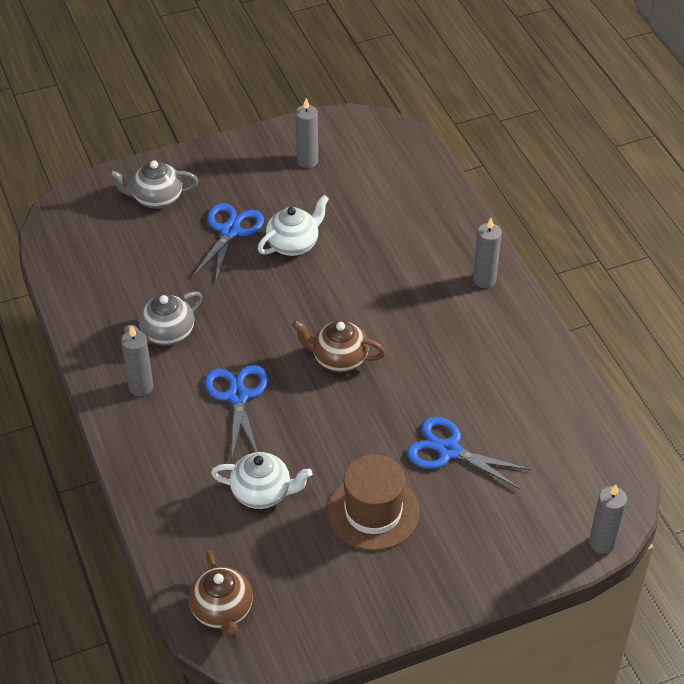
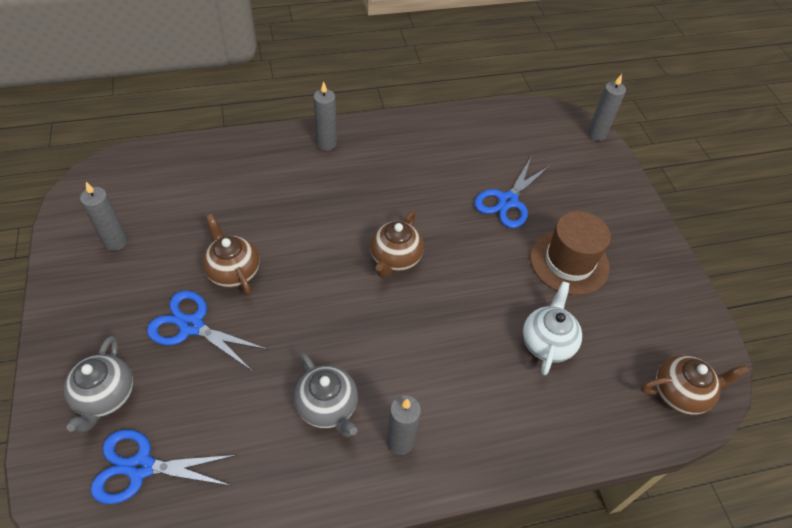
camera: 85 degrees left, 5 degrees up
(238, 396) = (427, 348): blue scissors -> blue scissors (141, 467)
(293, 244) = (233, 271): white teapot -> brown teapot

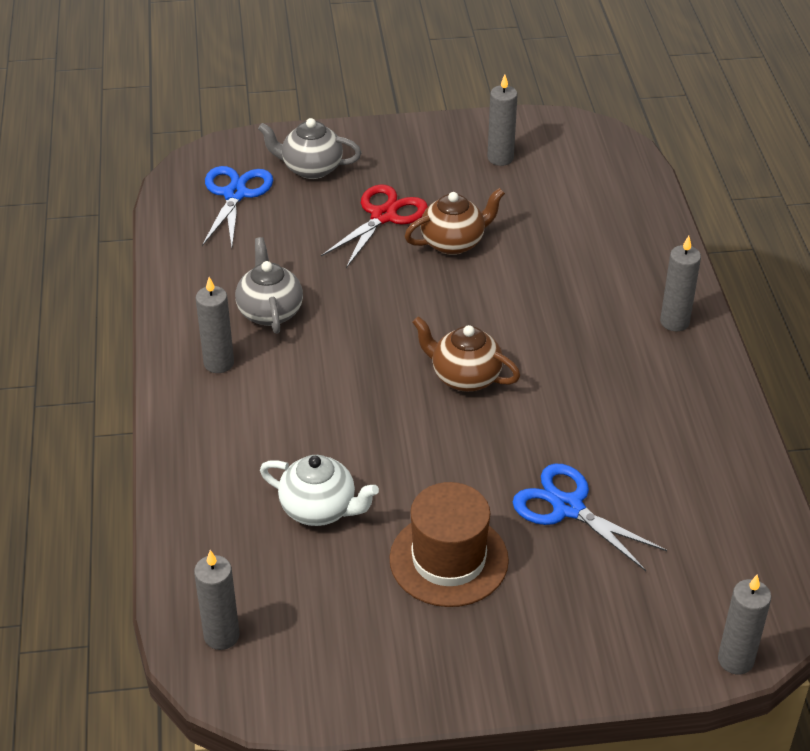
camera: 100 degrees right, 10 degrees down
(191, 326) = (383, 216): blue scissors -> red scissors
(327, 407) = (270, 312): grey teapot -> grey teapot turned 105 degrees clockwise
(680, 393) = (221, 636): brown teapot -> grey candle

